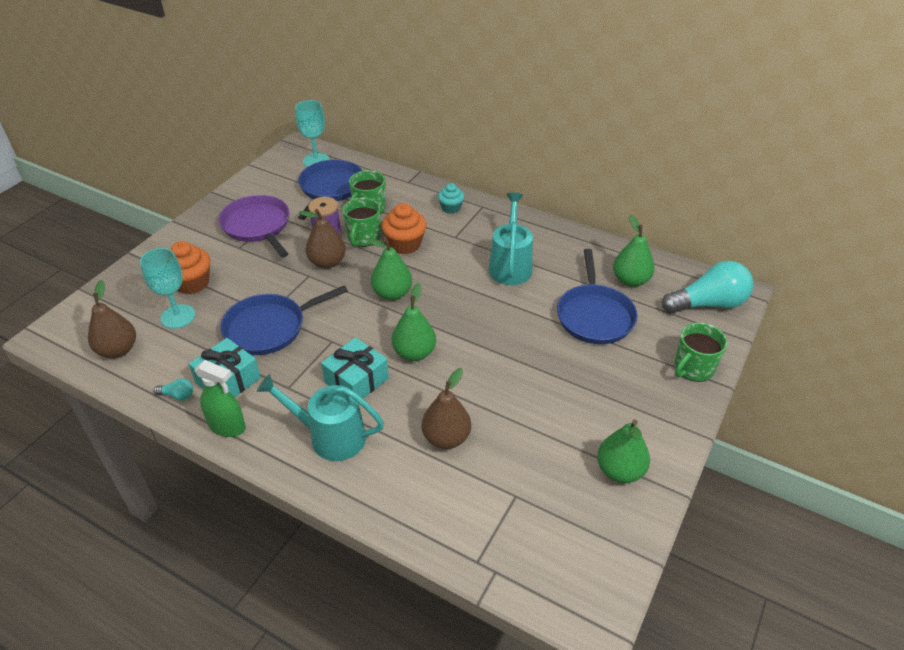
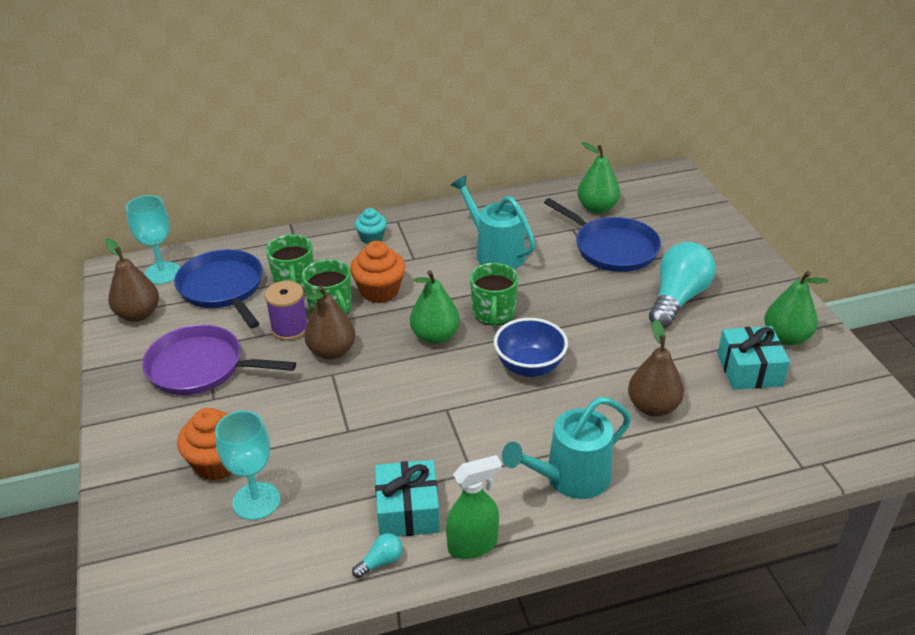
camera: 45 degrees left, 5 degrees down
(118, 350) = (243, 578): brown pear -> brown pear (138, 314)
(269, 328) = (370, 441): blue pan -> none
(356, 380) = (519, 421): turquoise gift -> turquoise gift (749, 370)
(414, 353) = (529, 367): green pear -> blue bowl
(693, 368) = (724, 240): green mug -> green mug (493, 313)
(708, 304) = (669, 192): turquoise light bulb -> turquoise light bulb (677, 299)

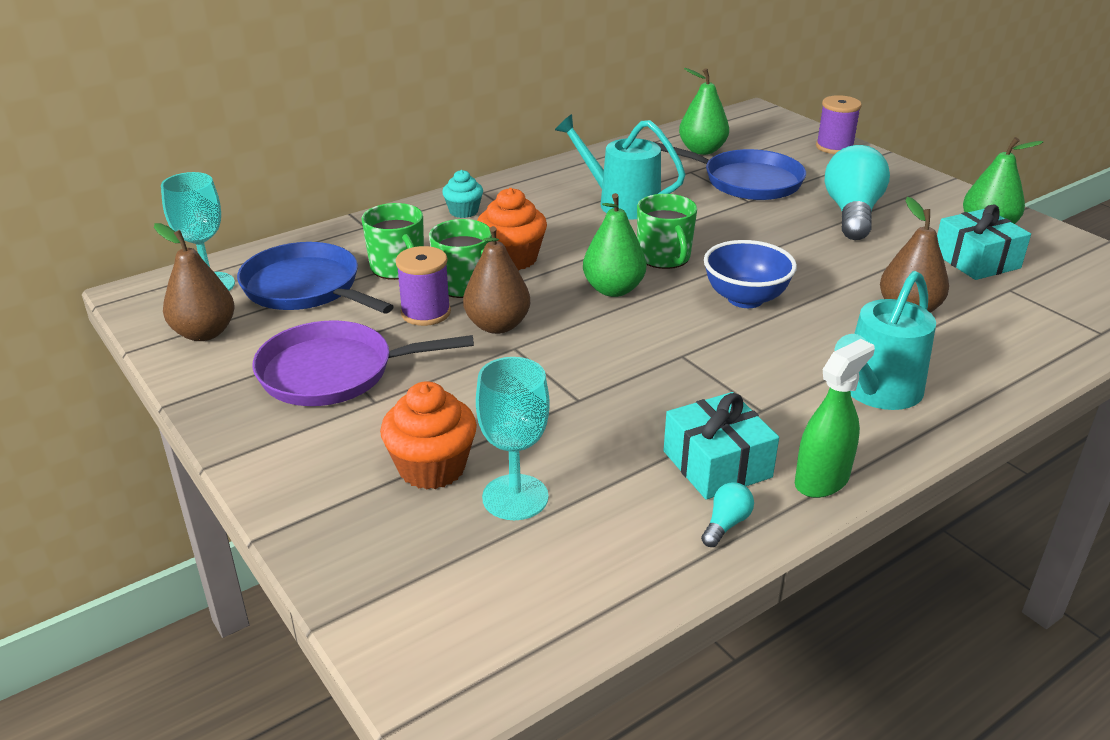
camera: 20 degrees left, 5 degrees down
(714, 224) = (834, 147): none -> purple spool

